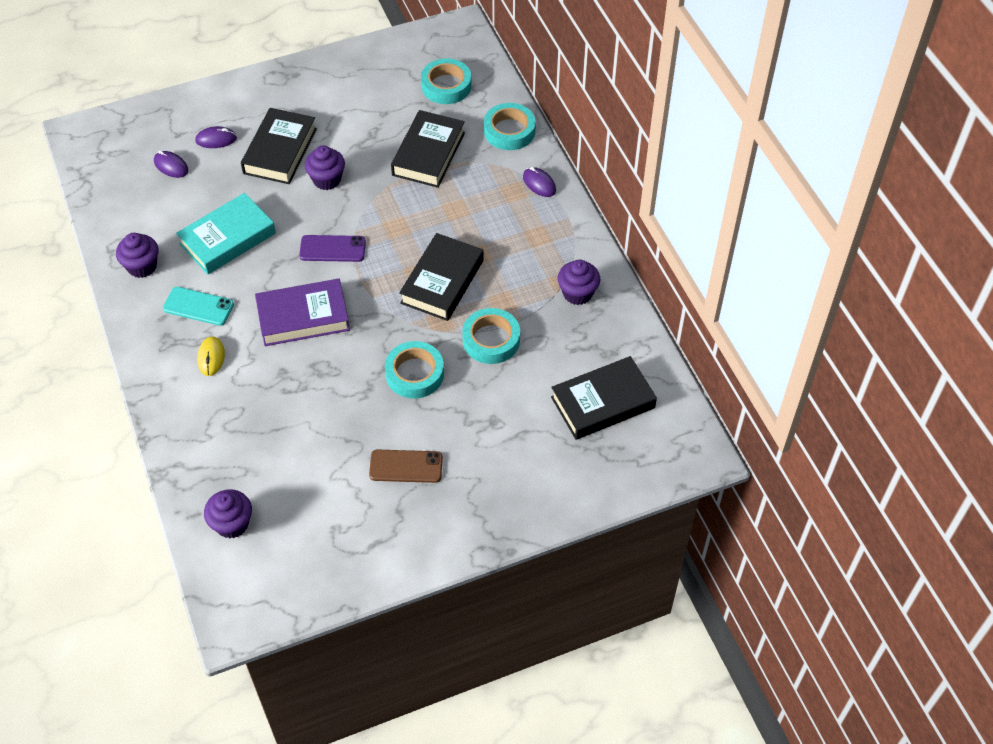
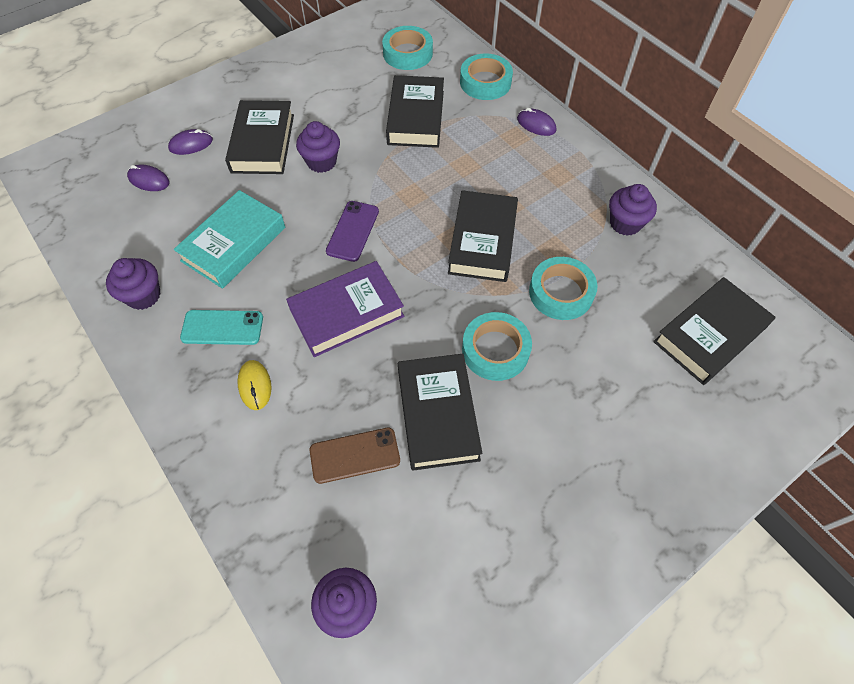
camera: 15 degrees left, 5 degrees up
(332, 249) = (353, 231): purple phone -> purple phone turned 60 degrees counterclockwise
(347, 412) = (438, 414): none -> black book
(406, 466) = (532, 467): brown phone -> brown phone (355, 455)

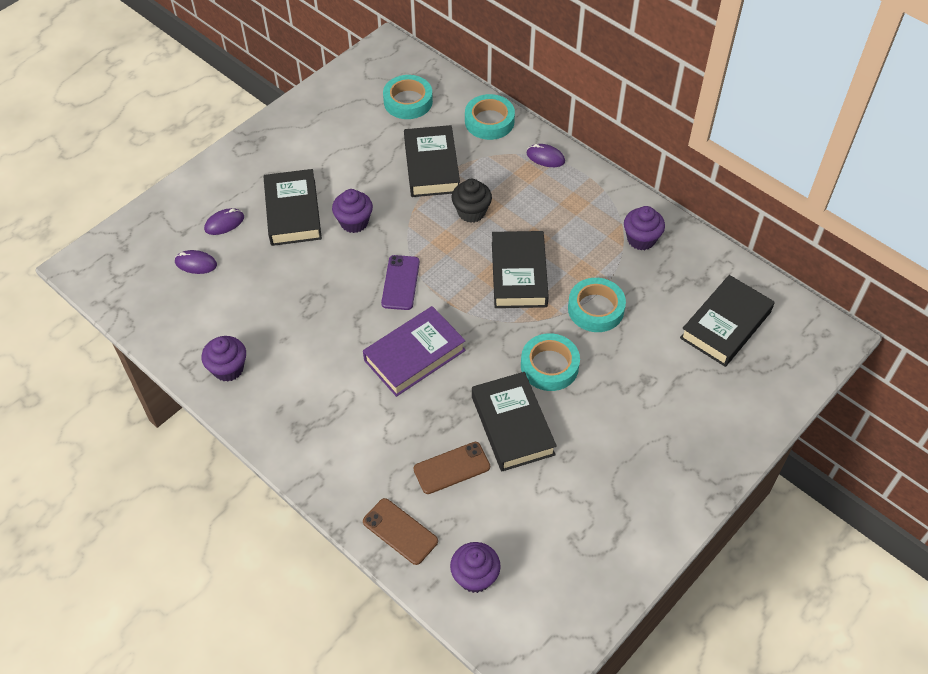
camera: 10 degrees left, 5 degrees down
(222, 328) = (308, 385): turquoise phone -> none
(234, 244) = (295, 311): turquoise book -> none
(255, 386) = (352, 428): yellow mouse -> none
(273, 526) = (400, 531): none -> brown phone
(446, 168) = (471, 212): none -> black cupcake

